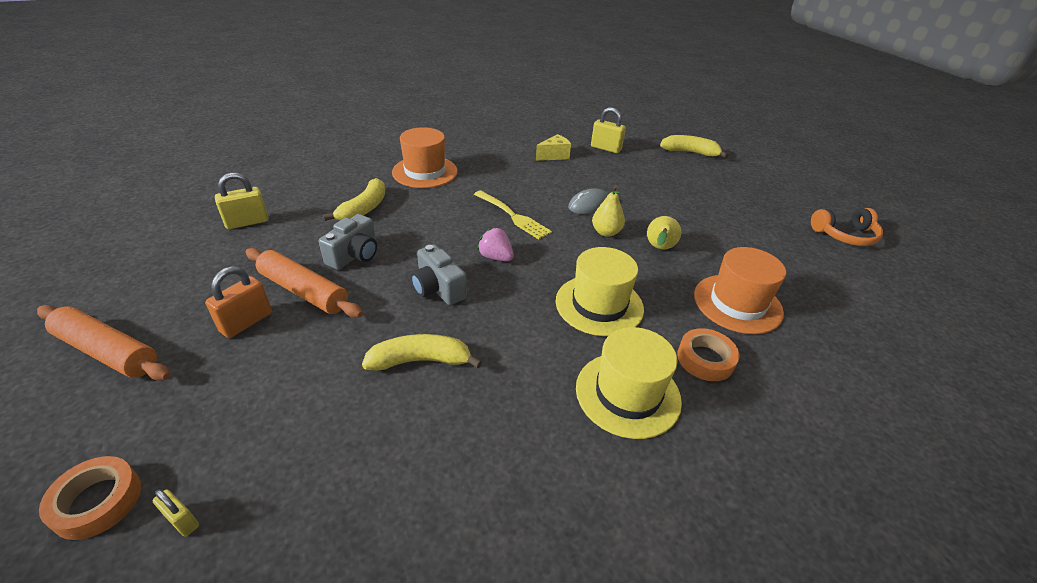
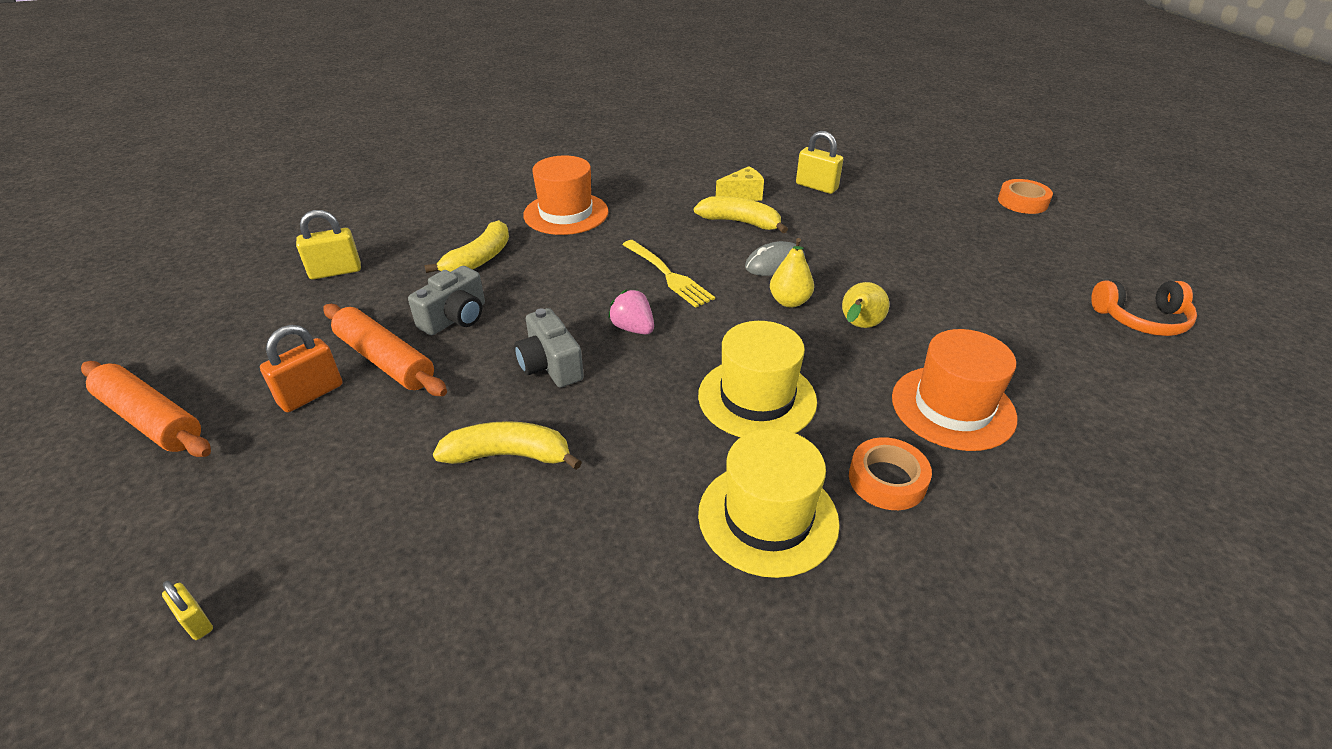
camera: 10 degrees right, 0 degrees up
(97, 501) = (110, 590): orange tape -> orange tape (1022, 202)
(690, 152) = (936, 194): yellow banana -> yellow banana (740, 222)

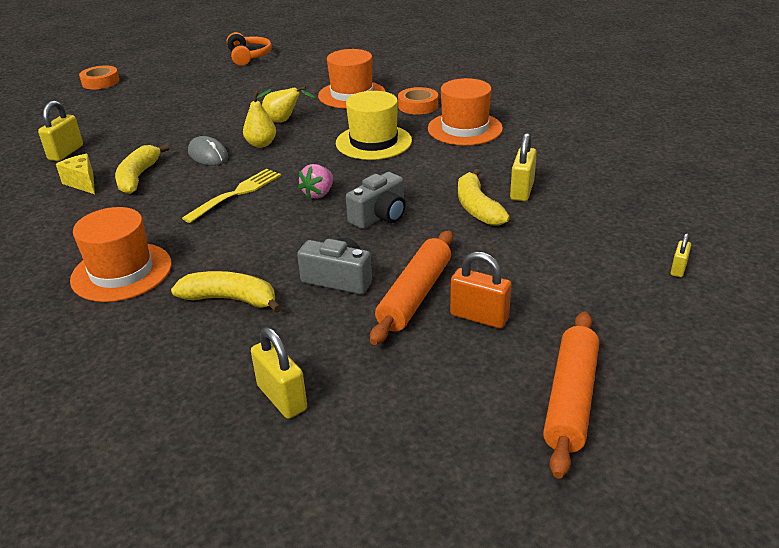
camera: 105 degrees left, 5 degrees down
(519, 520) = (522, 191): none -> yellow padlock
(768, 517) = (465, 129): yellow hat -> orange hat

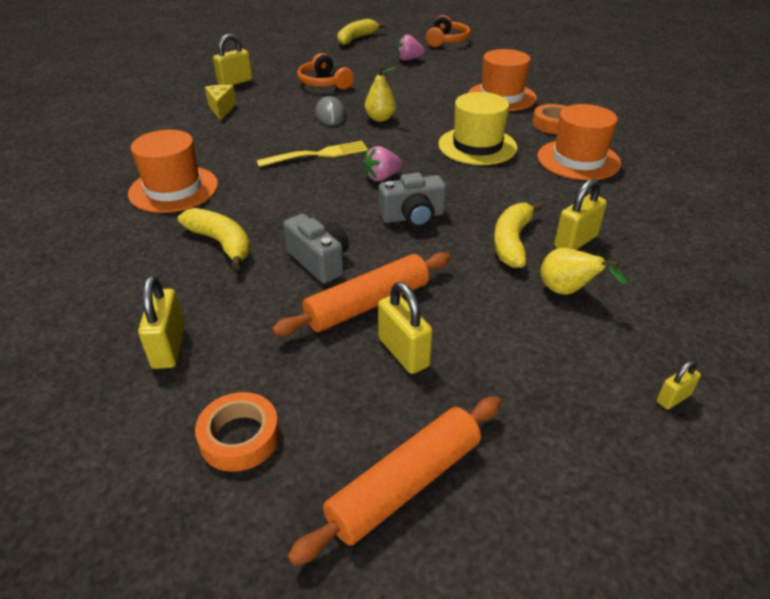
camera: 30 degrees right, 5 degrees up
(100, 82) = (314, 34): orange tape -> orange tape (240, 437)
(138, 177) = (263, 117): yellow banana -> yellow banana (356, 39)
(167, 127) = (324, 83): none -> orange headphones
(230, 83) = (408, 59): none -> pink strawberry
(284, 121) = (419, 104): yellow pear -> yellow pear (567, 292)
(479, 317) = (403, 352): orange padlock -> yellow padlock

